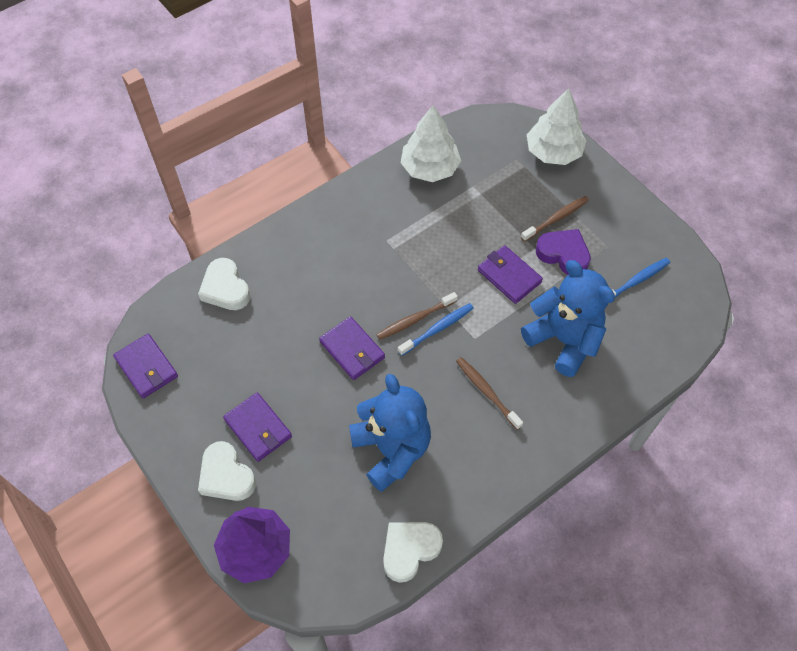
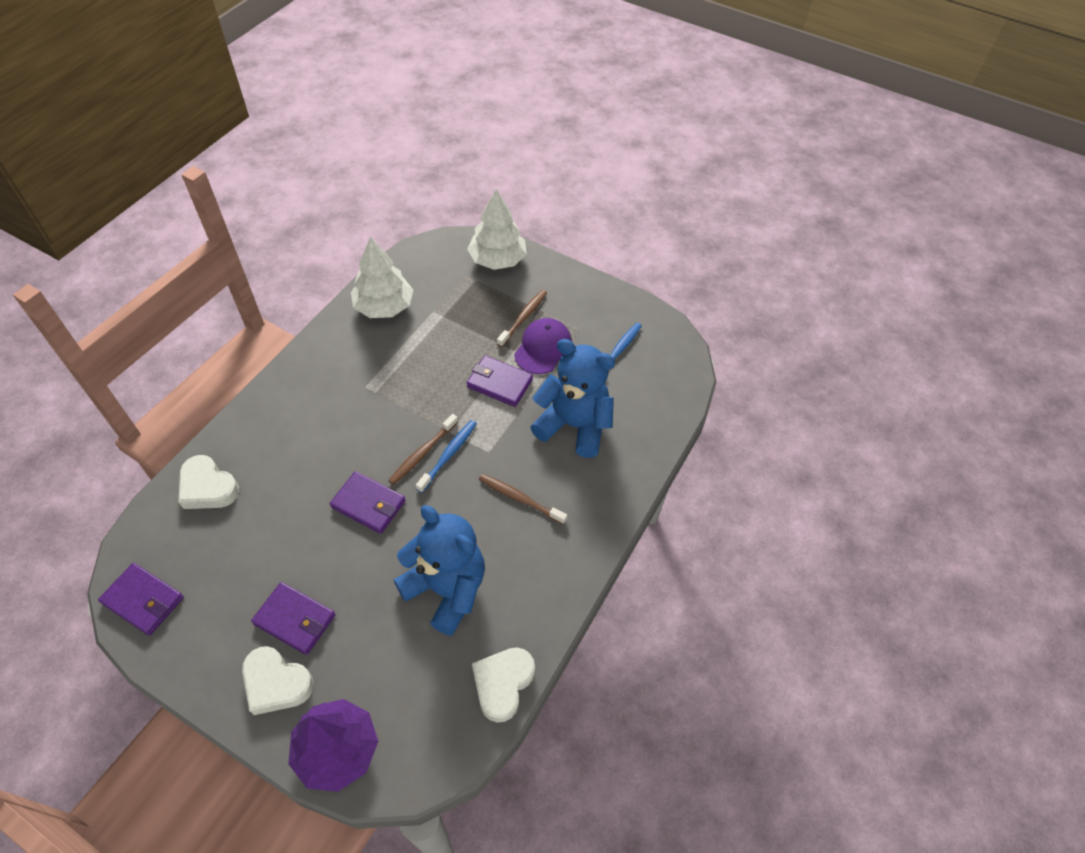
camera: 25 degrees left, 5 degrees down
(563, 254) = (543, 348): purple heart -> purple cap

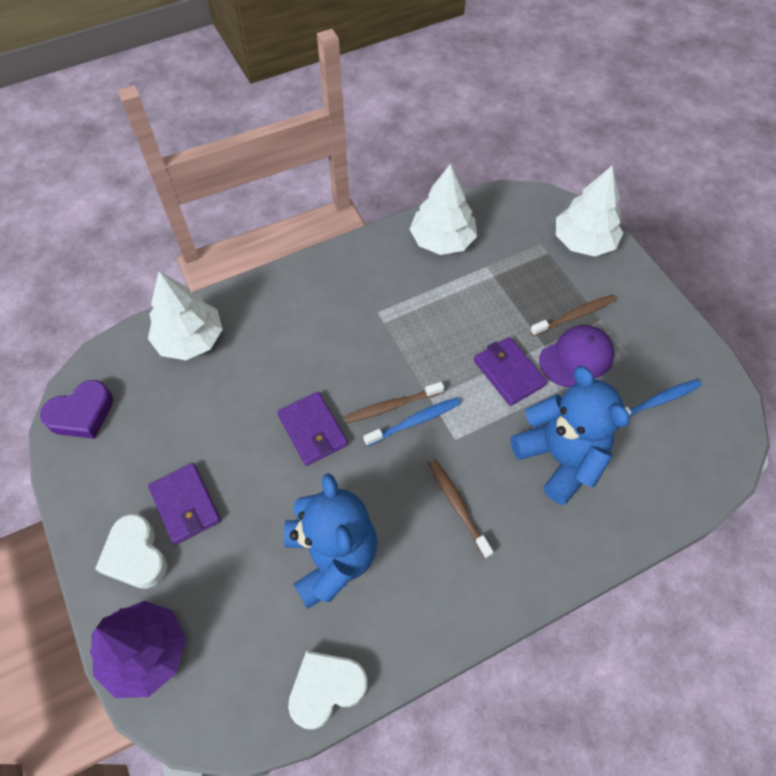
camera: 35 degrees right, 5 degrees up
(143, 600) = (82, 414): purple wallet -> purple heart
(208, 487) = (190, 339): white heart -> white tree

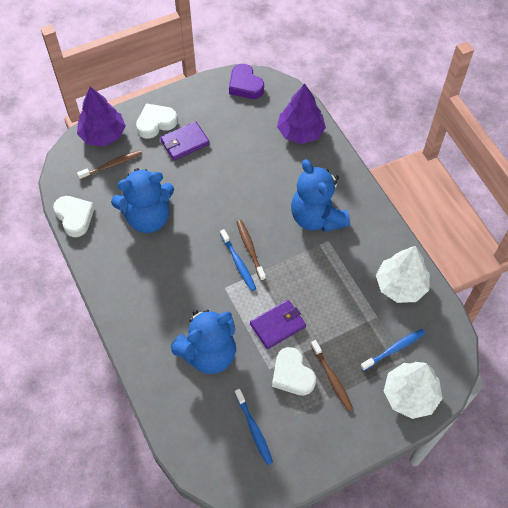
camera: 90 degrees right, 0 degrees up
(190, 339) = (300, 132): white tree -> purple tree
(312, 430) = (232, 204): purple wallet -> none
(341, 324) = (317, 217): none -> blue teddy bear
(457, 506) = (176, 287): brown toothbrush -> brown toothbrush (111, 165)
(528, 253) = (394, 349): none -> blue toothbrush
(576, 357) = (292, 374): purple cap -> white heart

